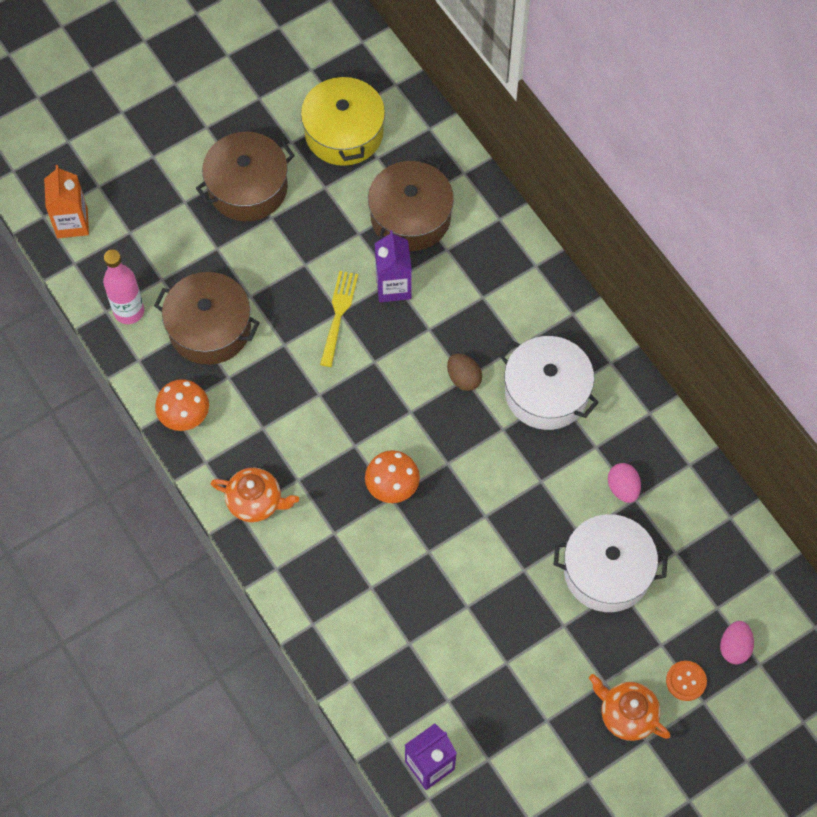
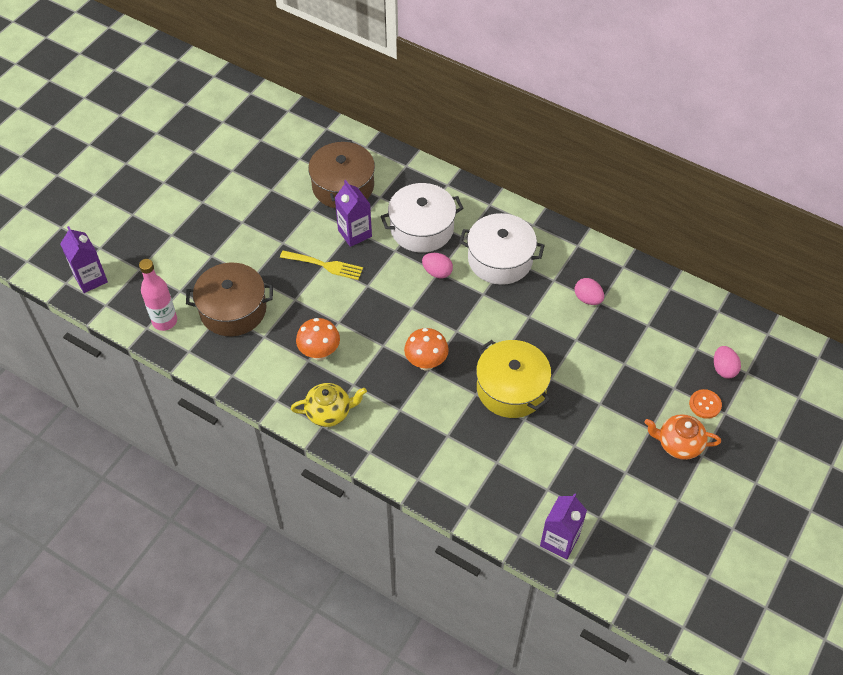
camera: 25 degrees left, 10 degrees down
(72, 223) = (91, 279): orange carton -> purple carton
(185, 418) = (245, 376): orange mushroom -> orange mushroom (319, 353)
(247, 187) = (214, 209): brown pot -> none
(256, 502) = (329, 412): orange teapot -> yellow teapot
(338, 314) = (324, 265): yellow fork -> yellow fork turned 120 degrees clockwise
(344, 133) = (267, 151): yellow pot -> yellow pot (511, 388)
(463, 378) = (437, 272): brown egg -> pink egg
(607, 571) = (608, 356): white pot -> white pot (422, 228)

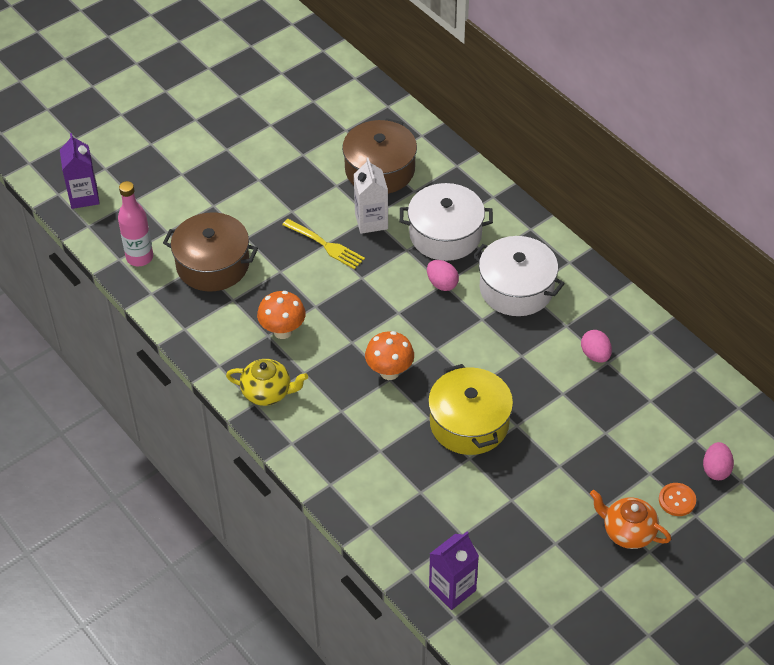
camera: 20 degrees right, 5 degrees down
(355, 233) = (371, 221): purple carton -> white carton

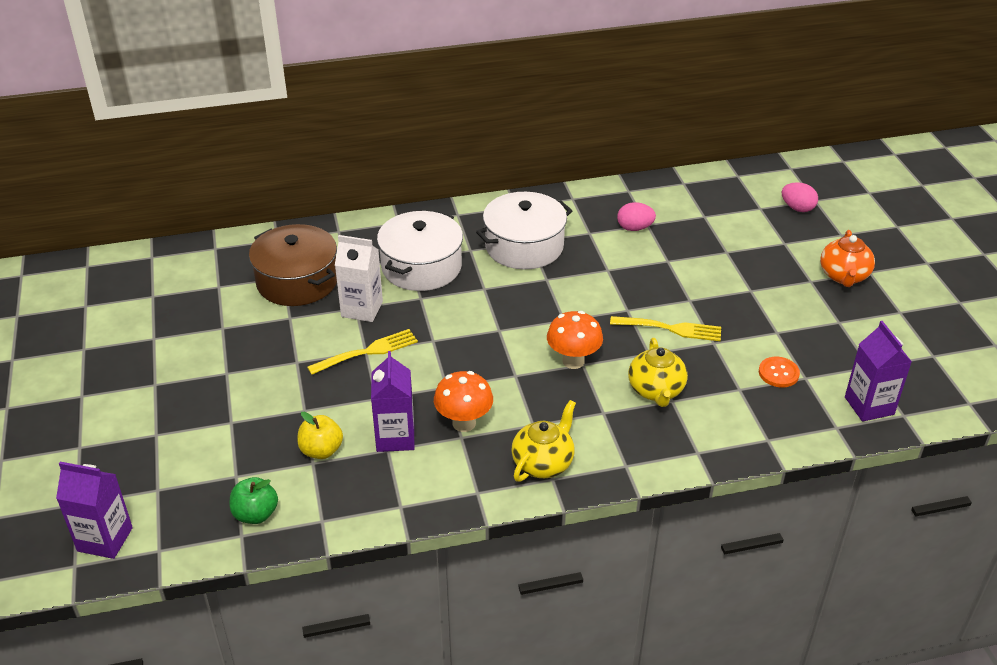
camera: 65 degrees left, 10 degrees down
(139, 257) = (256, 514): pink bottle -> green apple
(213, 264) = (321, 450): brown pot -> yellow apple
(247, 298) = (395, 437): none -> purple carton
(386, 436) = (656, 391): none -> yellow teapot
(442, 284) = (483, 289): pink egg -> none
(469, 423) = (670, 329): yellow pot -> yellow fork
(627, 532) = (843, 276): orange teapot -> orange teapot turned 45 degrees counterclockwise
(677, 500) = (820, 238): orange button -> orange button (778, 373)

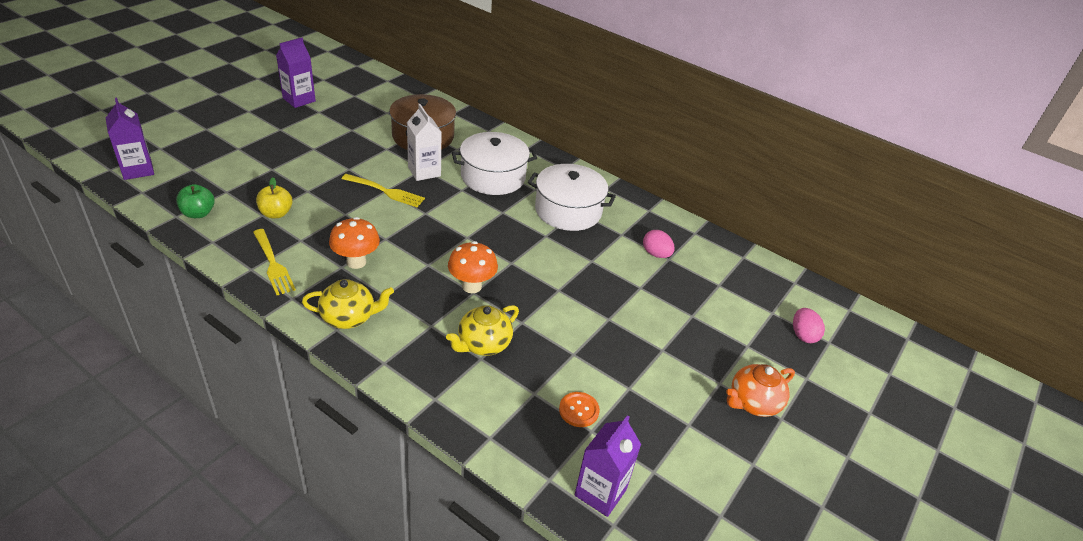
camera: 45 degrees right, 0 degrees up
(395, 437) = (315, 238): purple carton -> purple carton (299, 100)
(670, 329) = (563, 322): yellow fork -> yellow fork (273, 264)

